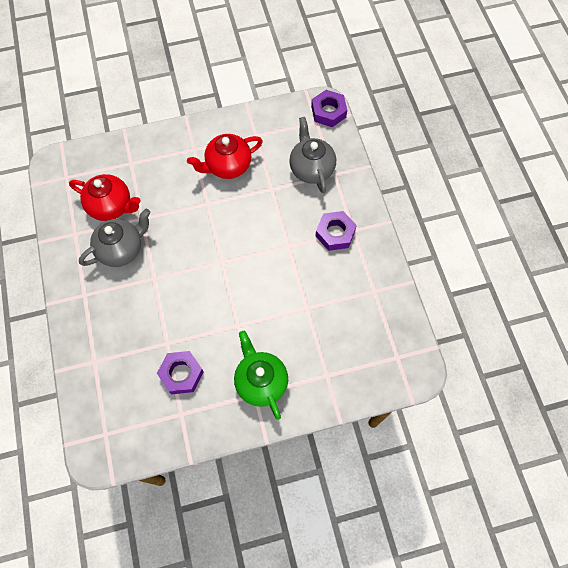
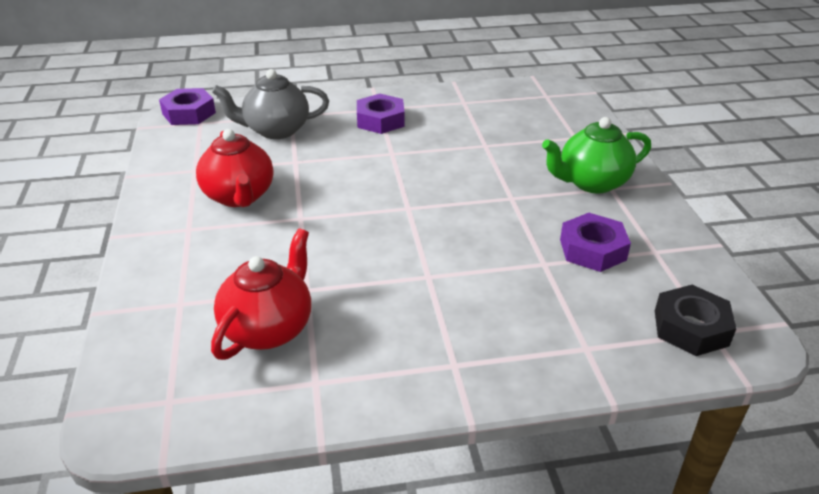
camera: 85 degrees left, 30 degrees down
(109, 422) = (691, 328): none -> black nut
(121, 249) = (365, 314): grey teapot -> none

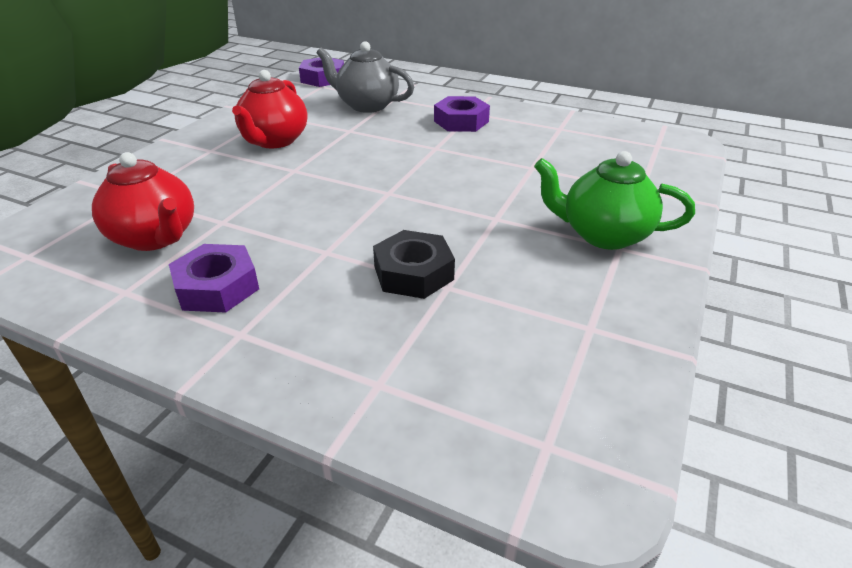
camera: 35 degrees right, 0 degrees up
(268, 329) = (155, 237): red teapot -> red teapot turned 75 degrees clockwise
(592, 249) = (517, 295): purple nut -> purple nut (217, 287)
(691, 328) = (526, 427): black nut -> black nut (413, 273)

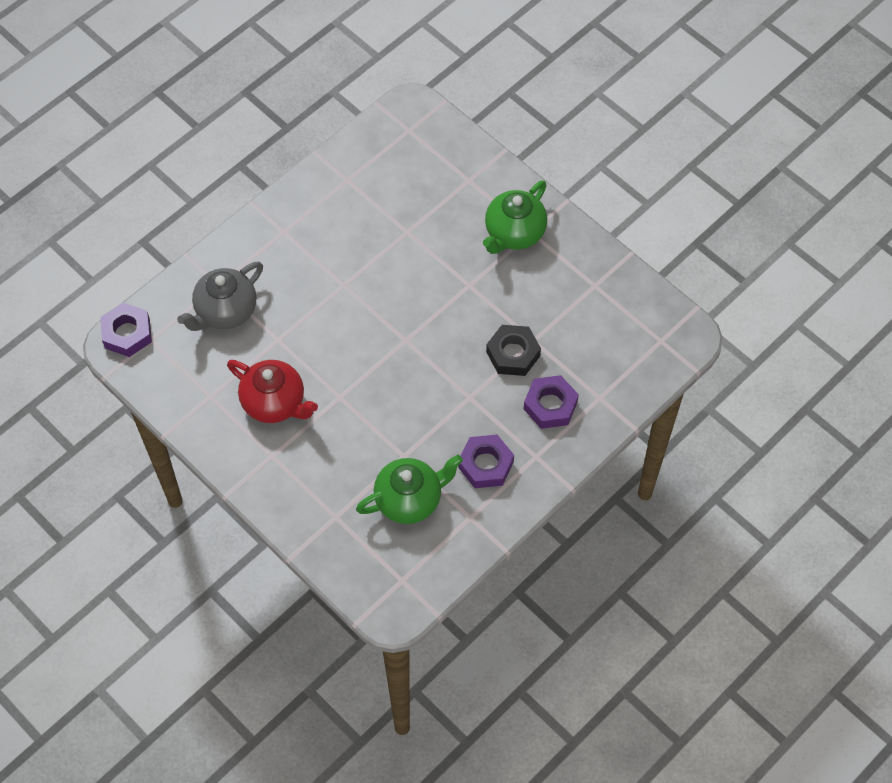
camera: 70 degrees left, 25 degrees up
(155, 237) = (409, 499): red teapot -> green teapot
(461, 121) = (299, 247): purple nut -> purple nut (550, 405)

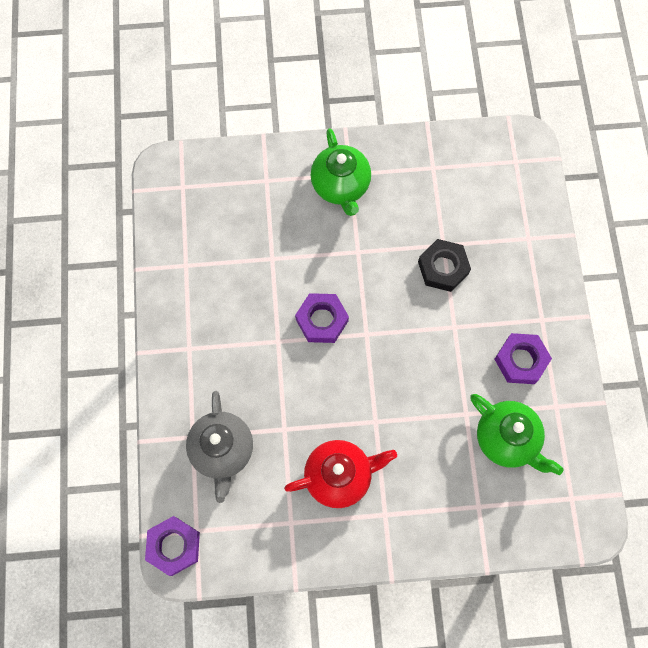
camera: 50 degrees left, 10 degrees up
(409, 499) = (507, 439): green teapot -> green teapot turned 120 degrees clockwise
(550, 405) = (507, 276): purple nut -> purple nut (322, 320)

